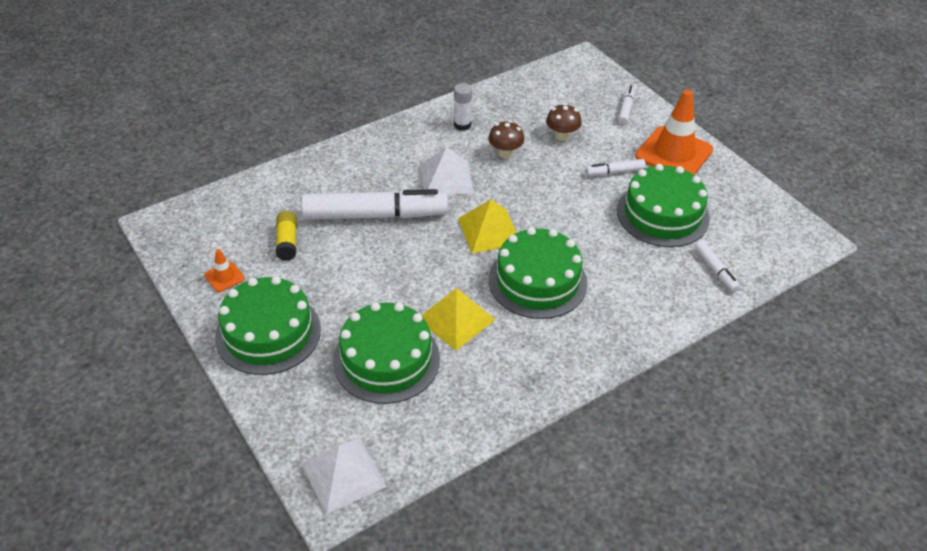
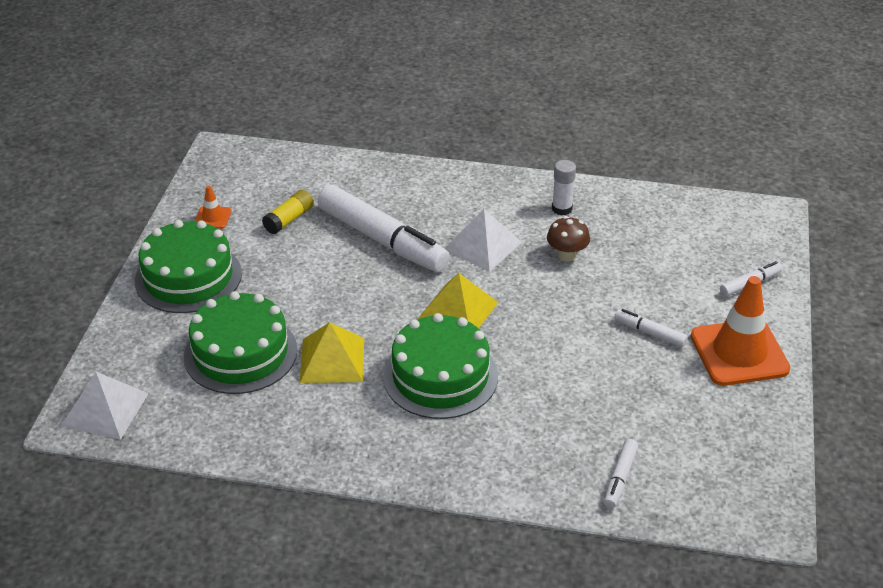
camera: 45 degrees right, 5 degrees down
(562, 136) = (644, 271): brown mushroom -> none
(662, 214) = (641, 398): green cake -> none

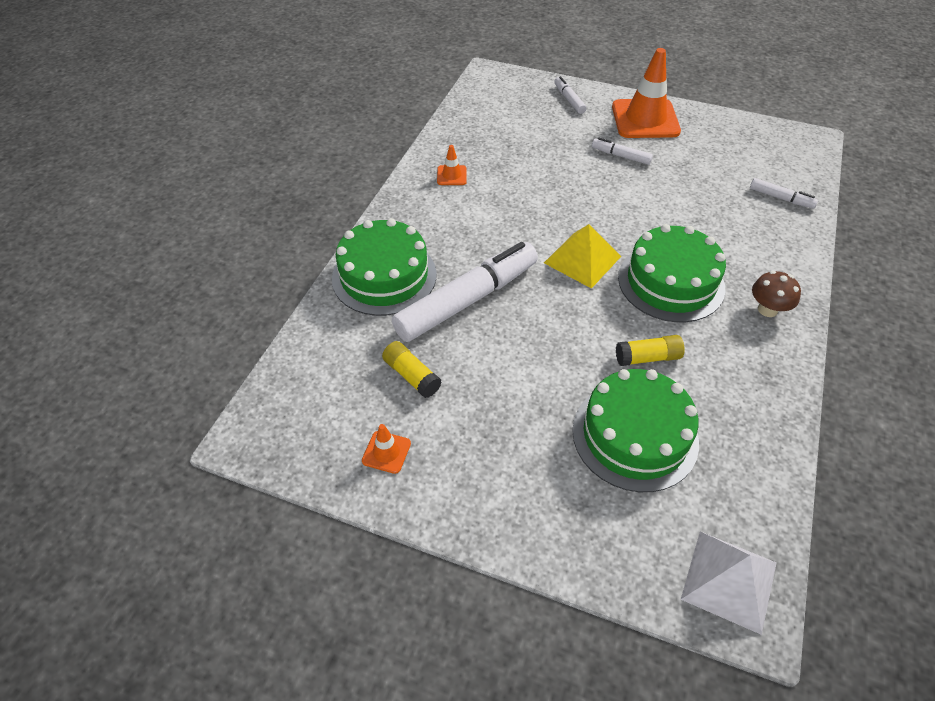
camera: 80 degrees left, 10 degrees up
(188, 277) = (497, 483): green cake -> green cake (384, 276)
(332, 360) = (647, 357): yellow pyramid -> yellow glue stick
(482, 245) = (492, 231): white pyramid -> none
(562, 209) = (451, 175): white glue stick -> orange traffic cone
(567, 255) = (517, 183): brown mushroom -> brown mushroom (767, 309)
(650, 333) = (620, 156): white marker -> white marker turned 75 degrees clockwise

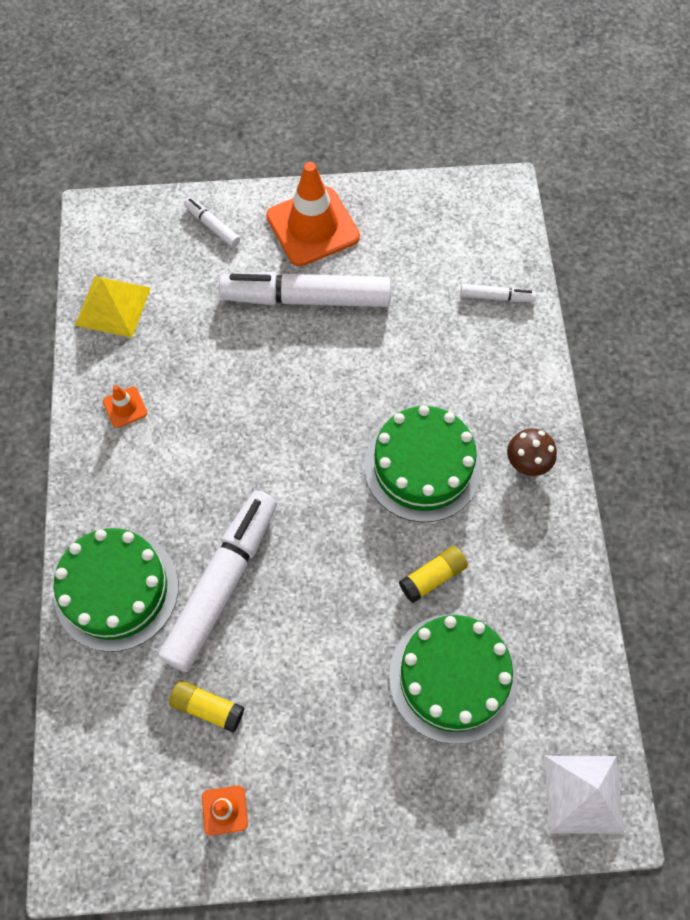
camera: 25 degrees left, 15 degrees up
(582, 259) = (321, 473): yellow pyramid -> yellow pyramid (113, 306)
(620, 156) = (306, 298): white marker -> white marker, size x2.27

